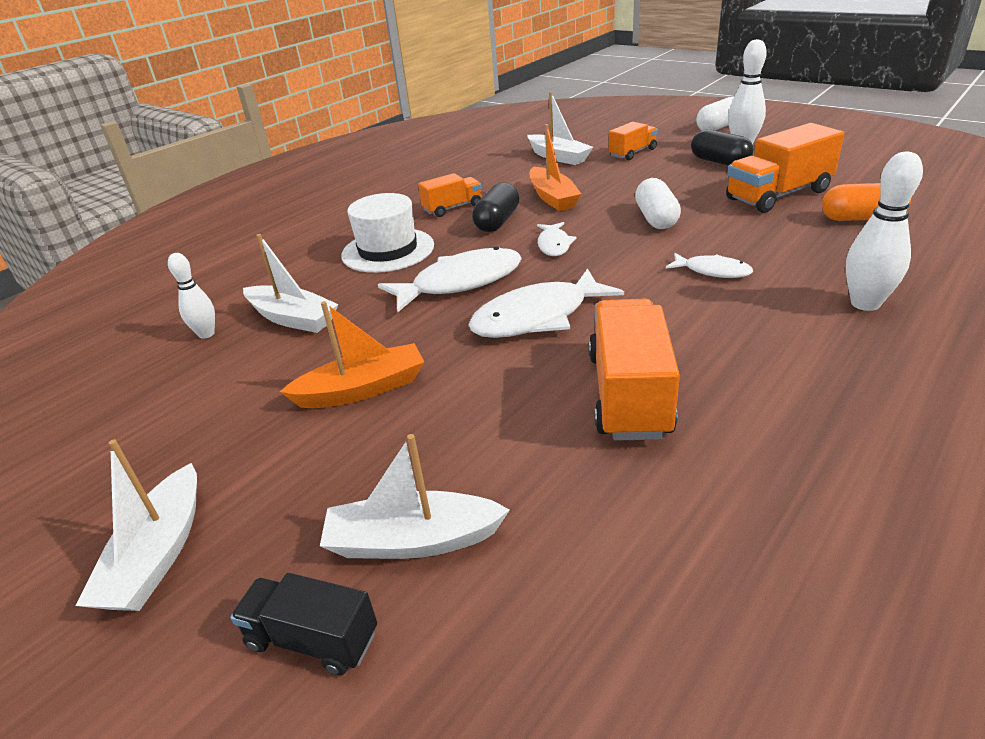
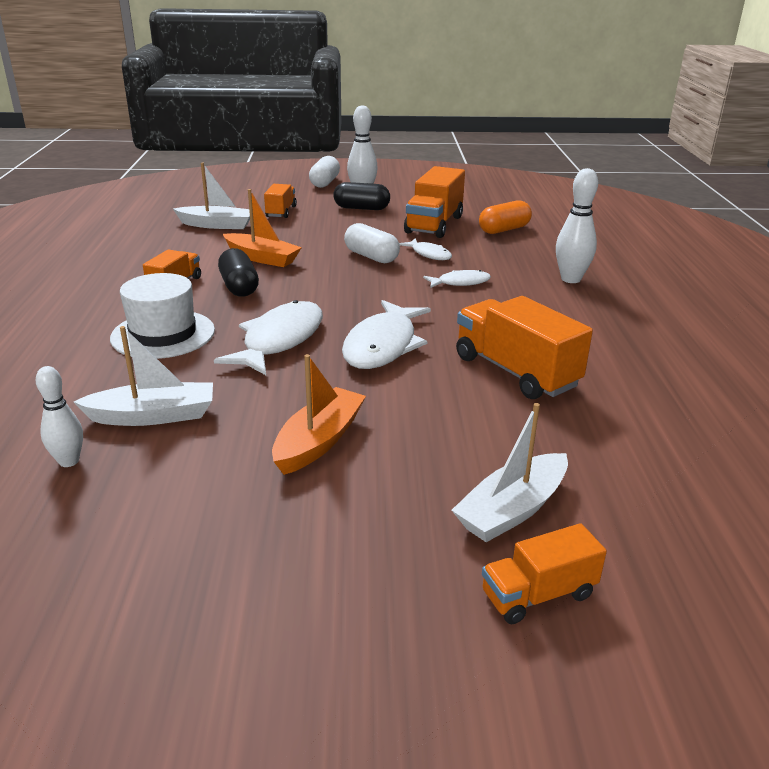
camera: 45 degrees left, 5 degrees down
(158, 554) = (334, 624): white boat -> none
(312, 639) = (538, 594): black truck -> orange truck
(554, 245) = (318, 293): white fish -> white fish (429, 254)

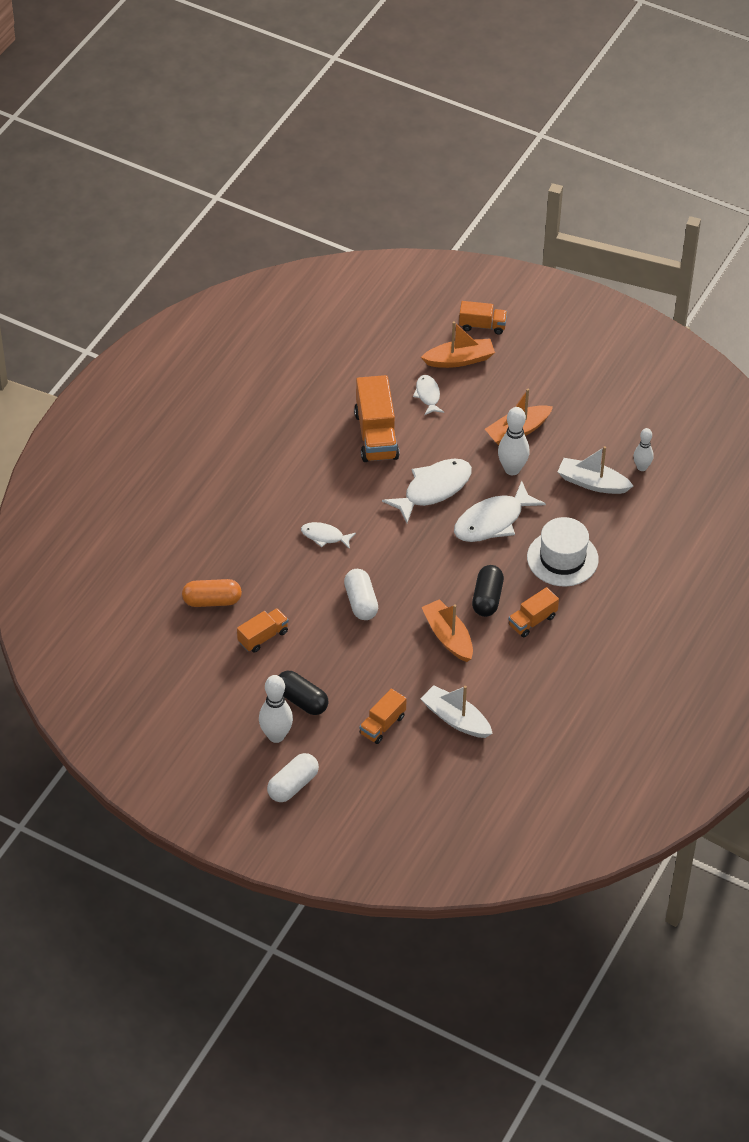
camera: 150 degrees left, 20 degrees up
(429, 254) = (312, 586): white fish -> white fish (428, 395)
(434, 224) = (263, 637): orange truck -> orange truck, size x0.58
(512, 510) = (459, 360): white boat -> orange boat
(570, 279) = (241, 507): white bowling pin -> white bowling pin (512, 469)

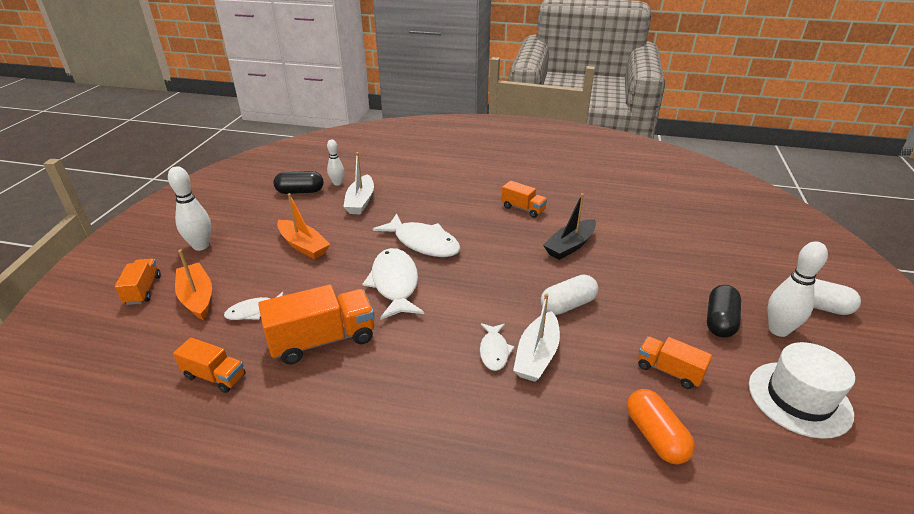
camera: 105 degrees left, 15 degrees down
(382, 725) = (695, 265): orange truck -> orange truck (215, 376)
(433, 489) = (395, 284): white fish -> white fish turned 45 degrees clockwise
(448, 637) = (570, 246): orange boat -> black boat
(456, 719) = (650, 229): white boat -> white boat (537, 355)
(487, 598) = (514, 233): black capsule -> black capsule (300, 191)
(512, 469) = (354, 242): white bowling pin -> white bowling pin (201, 246)
(562, 558) = (449, 204): white hat -> white hat (799, 399)

